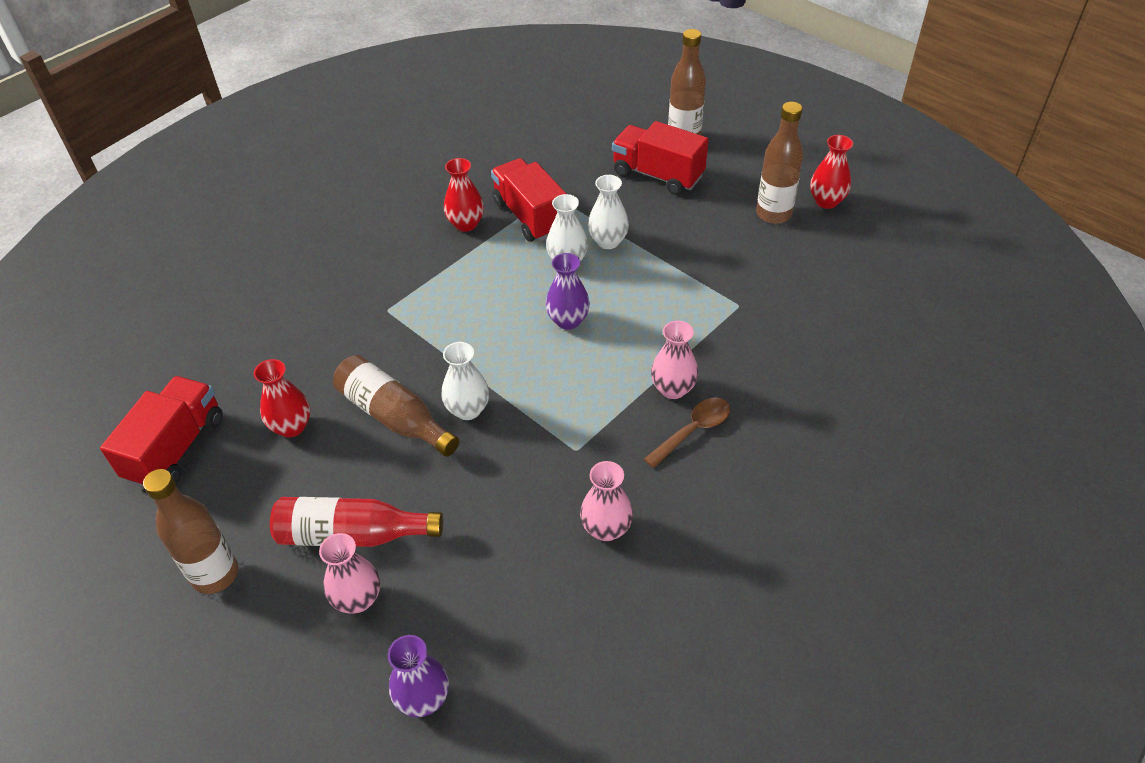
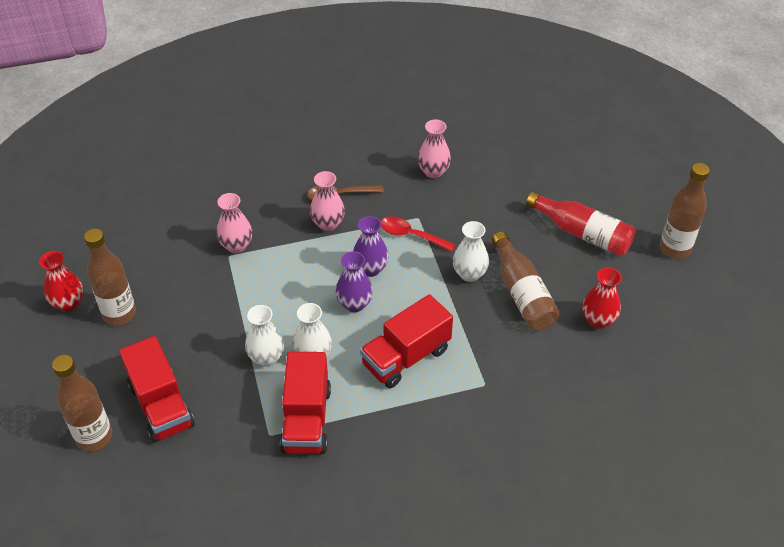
camera: 150 degrees left, 0 degrees up
(176, 448) = (687, 343): red truck -> red truck (406, 357)
(358, 599) = (593, 200): pink vase -> pink vase (236, 245)
(423, 698) = (577, 146): purple vase -> purple vase (370, 269)
(466, 224) = (367, 442): red vase -> none
(567, 422) = (411, 235): none -> red spoon

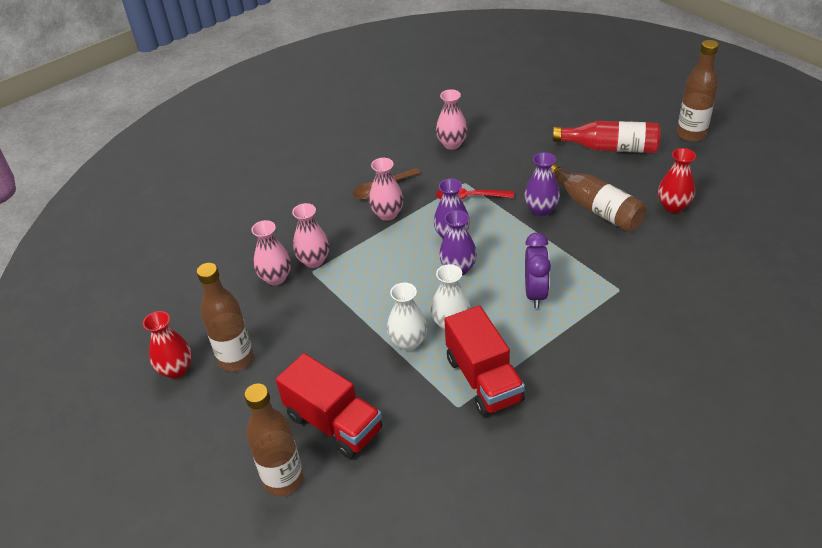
camera: 20 degrees left, 5 degrees down
(195, 250) = (276, 278): none -> pink vase
(406, 357) = (535, 293): red truck -> purple clock
(469, 274) = (541, 209): white vase -> purple vase

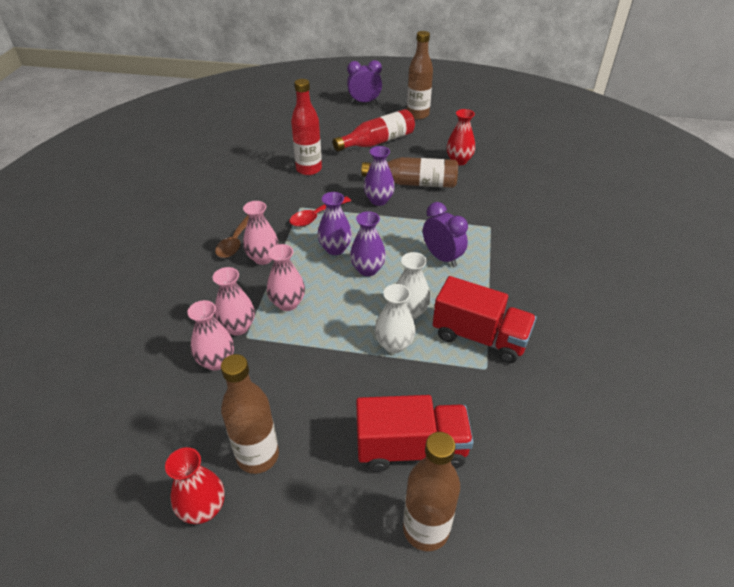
camera: 45 degrees left, 0 degrees up
(452, 144) = (258, 184): pink vase -> pink vase (287, 303)
(511, 148) = (309, 169): none -> red bottle
(648, 96) = (364, 102): none -> purple clock

